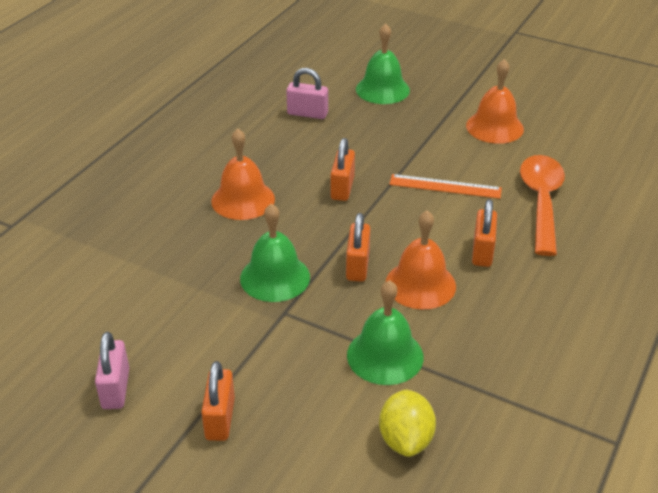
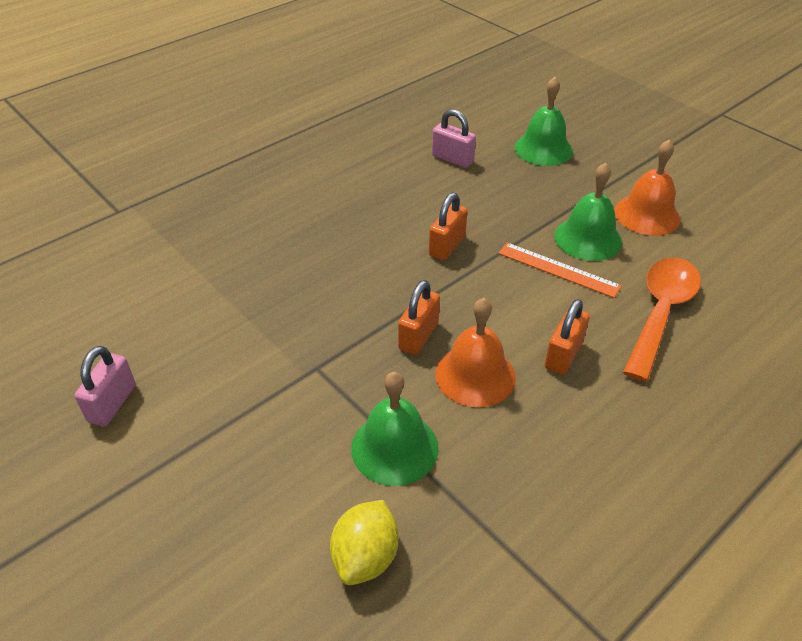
camera: 20 degrees right, 5 degrees up
(220, 419) = (190, 468): orange padlock -> none
(243, 200) = (341, 235): orange bell -> none
(275, 277) = (328, 326): green bell -> green bell (588, 238)

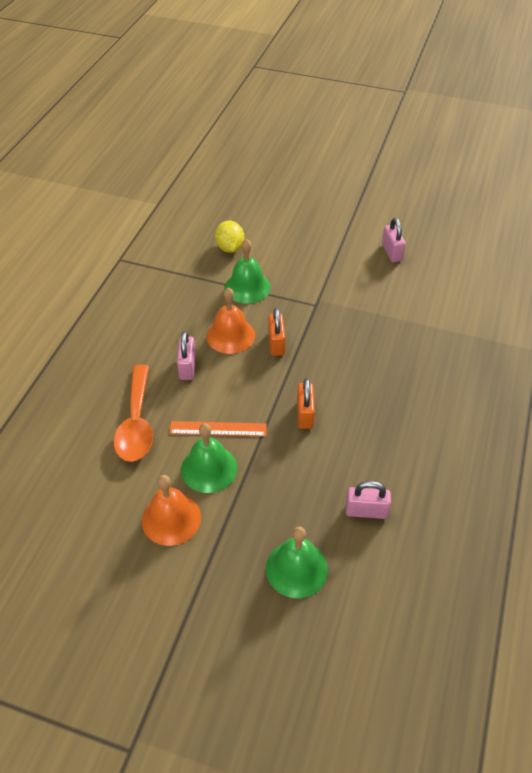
camera: 150 degrees right, 5 degrees up
(563, 355) = (187, 367): orange padlock -> pink padlock

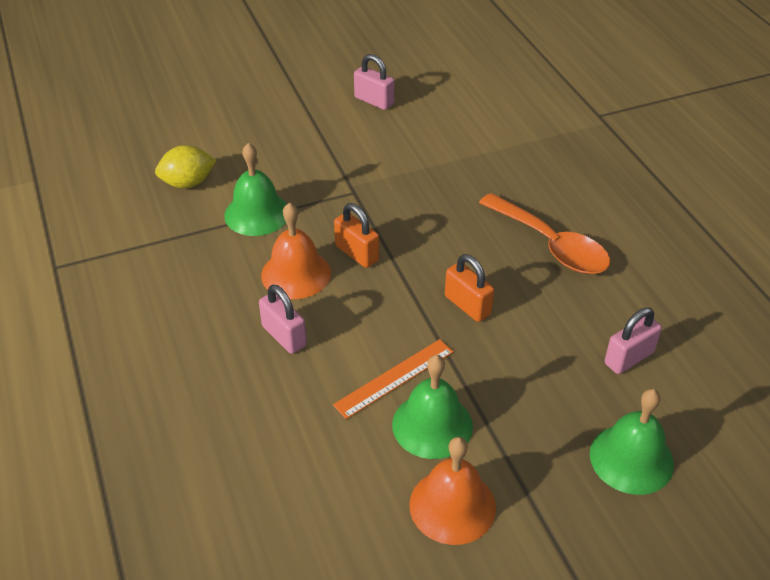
camera: 40 degrees left, 5 degrees down
(136, 423) = (293, 433): orange spoon -> orange spoon (550, 245)
(230, 248) = (188, 183): yellow lemon -> yellow lemon turned 60 degrees counterclockwise

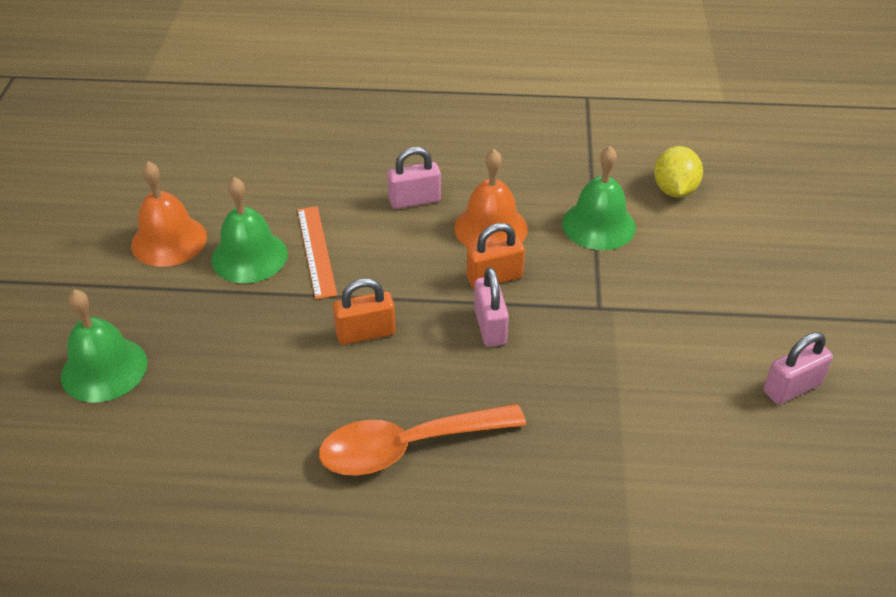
camera: 115 degrees right, 0 degrees up
(629, 358) = (203, 430): pink padlock -> pink padlock (490, 326)

